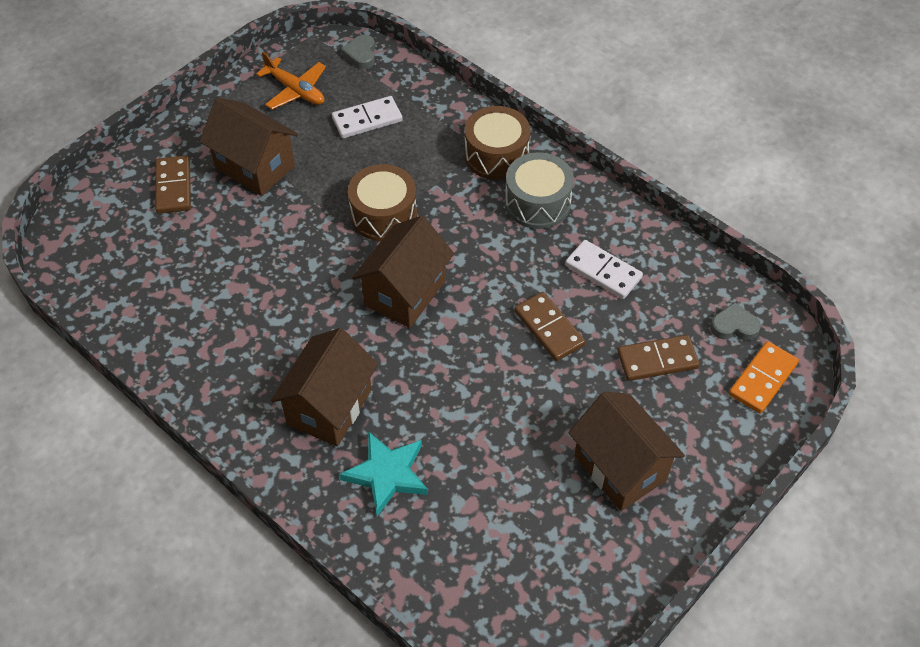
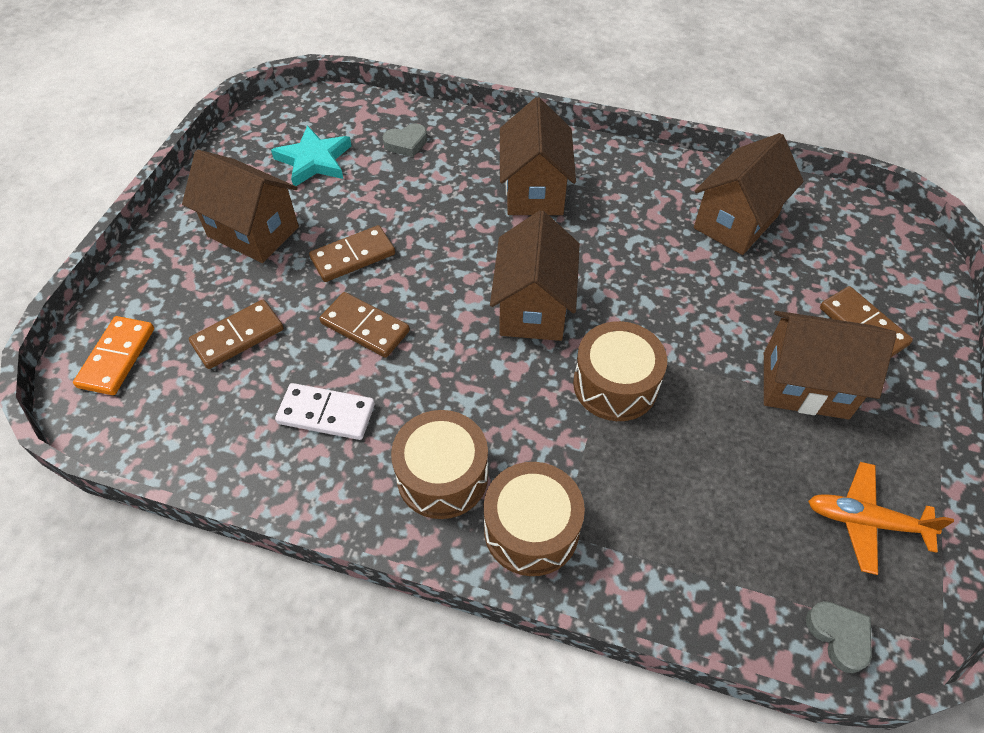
camera: 155 degrees right, 0 degrees up
(180, 302) = (736, 222): none -> brown house
(367, 119) = (736, 514): white domino -> none
(387, 474) = (454, 164): turquoise star -> turquoise star (314, 160)
(534, 401) = (353, 256): none -> brown domino
(537, 203) = (442, 476): grey drum -> brown drum
(734, 326) = (154, 405): grey heart -> grey heart (406, 143)

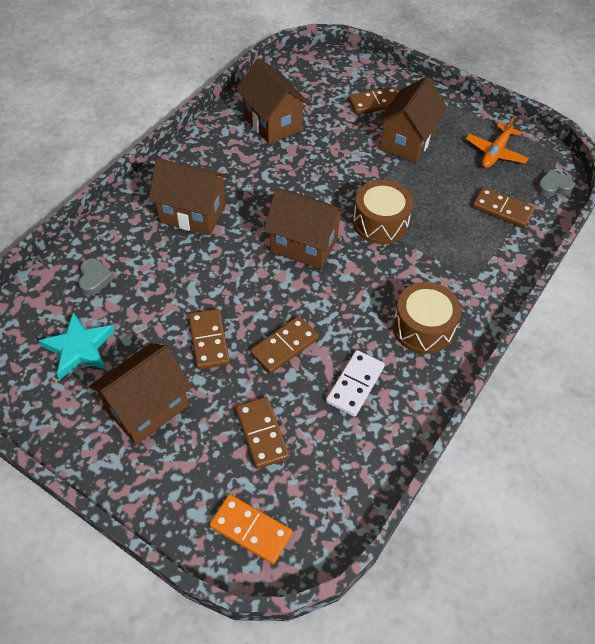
camera: 75 degrees left, 0 degrees up
(531, 529) = (470, 292): brown drum -> none
(732, 552) = (502, 209): none -> brown domino

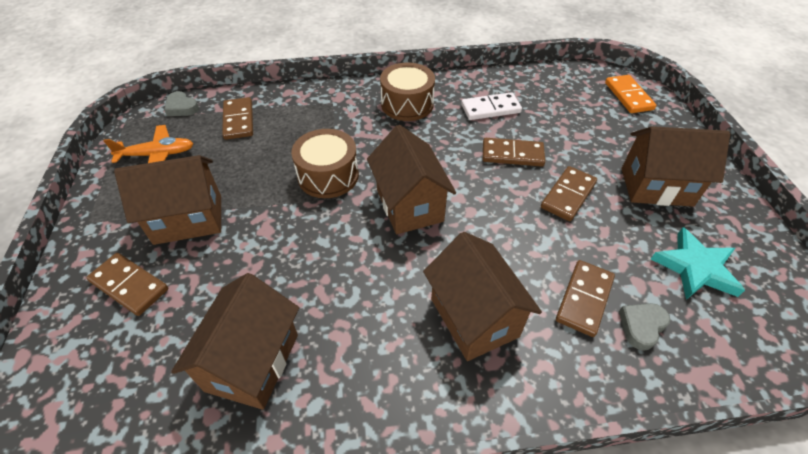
camera: 130 degrees left, 5 degrees down
(261, 434) = (580, 125): brown domino -> brown domino (584, 299)

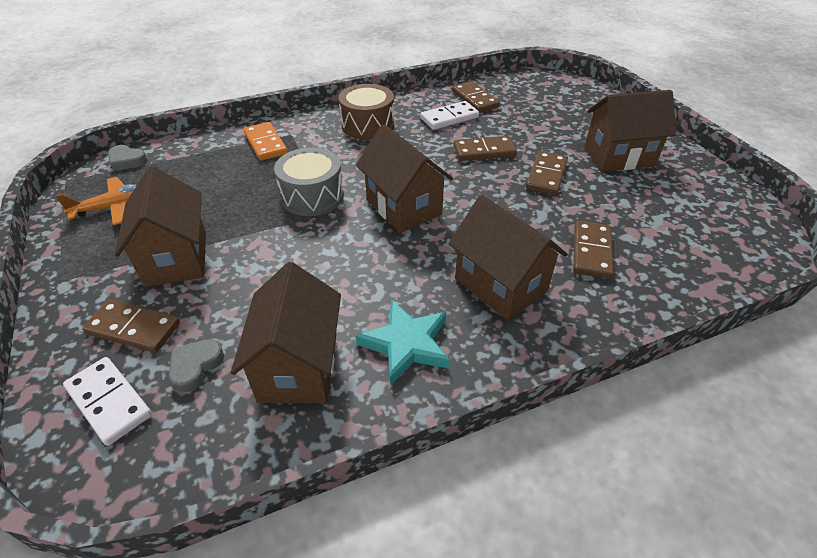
camera: 15 degrees left, 5 degrees down
(86, 357) = (109, 402): none -> white domino
(188, 219) = (176, 258): brown house -> brown house turned 75 degrees counterclockwise
(238, 120) = (196, 163): brown domino -> brown domino (474, 99)
(328, 176) = (312, 196): brown drum -> grey drum
(628, 96) = (568, 91): orange domino -> orange domino (265, 143)
(641, 326) = (647, 262): grey heart -> grey heart (195, 366)
(695, 268) = (674, 211): turquoise star -> turquoise star (406, 344)

